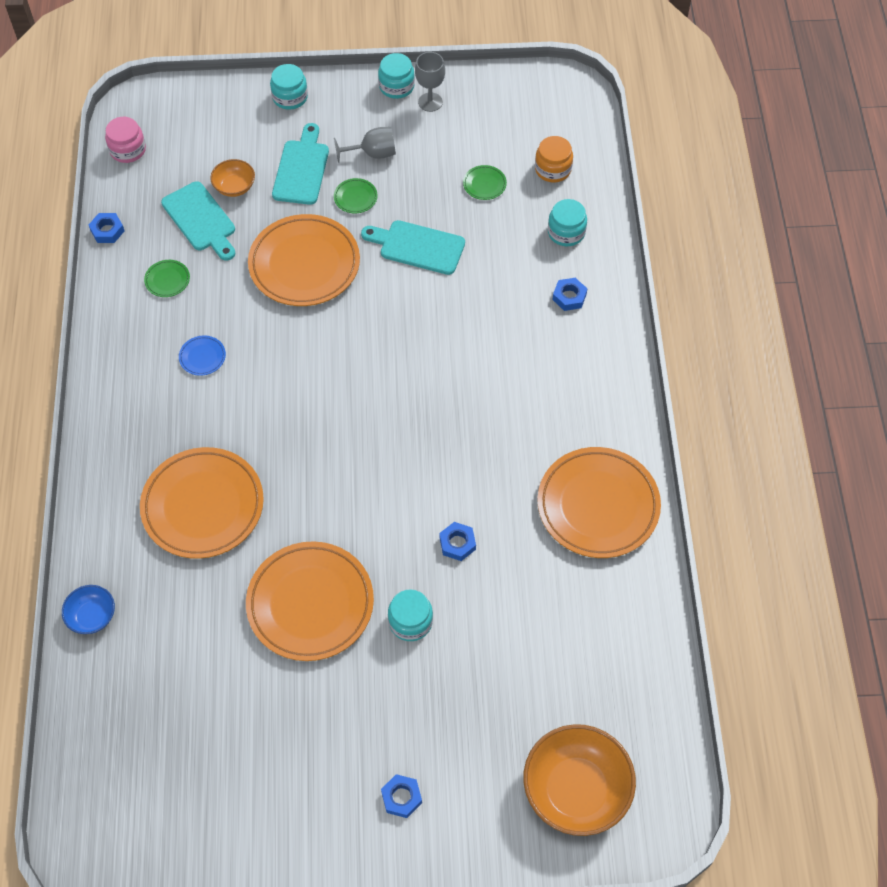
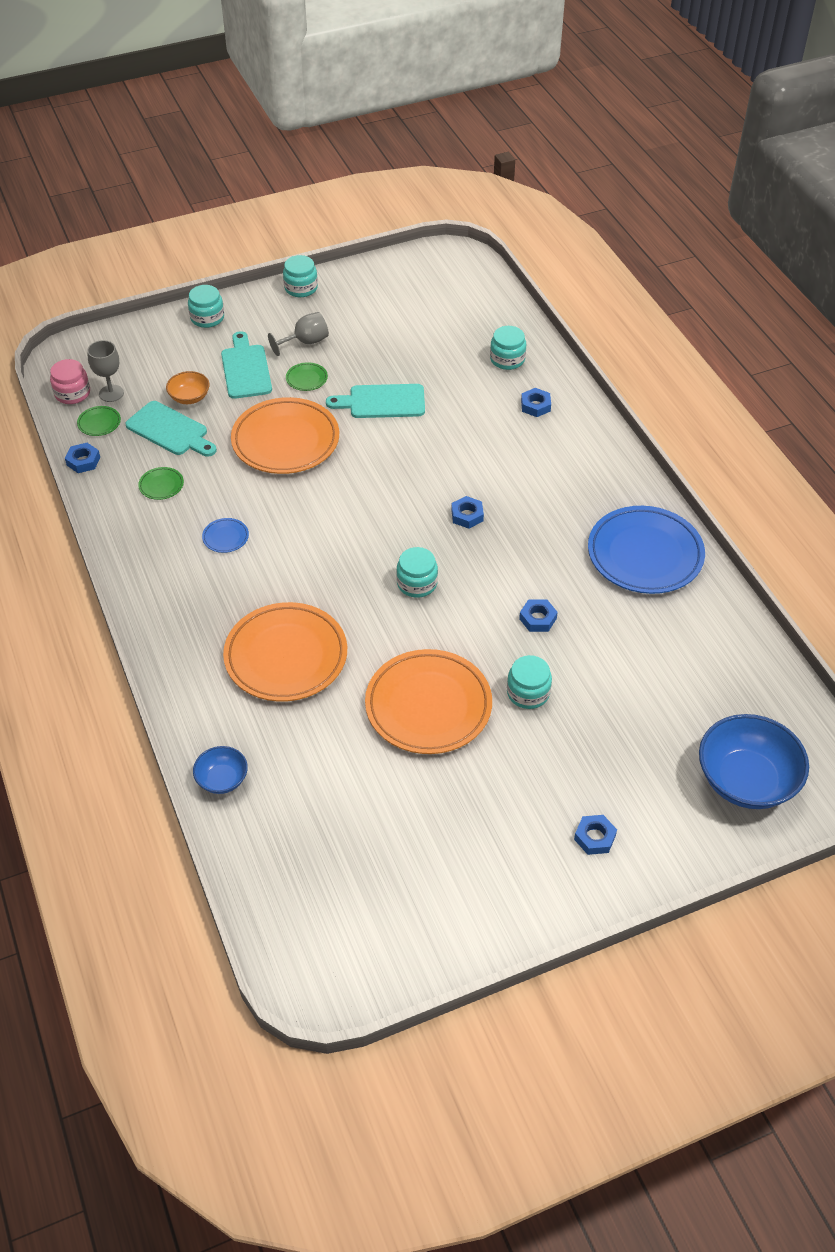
camera: 20 degrees left, 10 degrees down
(359, 466) = (417, 583): none -> turquoise jar
(430, 102) = (337, 292): grey goblet -> grey goblet (111, 393)
(442, 404) = (467, 515): none -> blue nut
(484, 184) = (417, 341): green plate -> green plate (99, 423)
(553, 169) = (471, 316): orange jar -> none
(576, 790) = (746, 780): orange bowl -> blue bowl
(598, 505) = (645, 554): orange plate -> blue plate

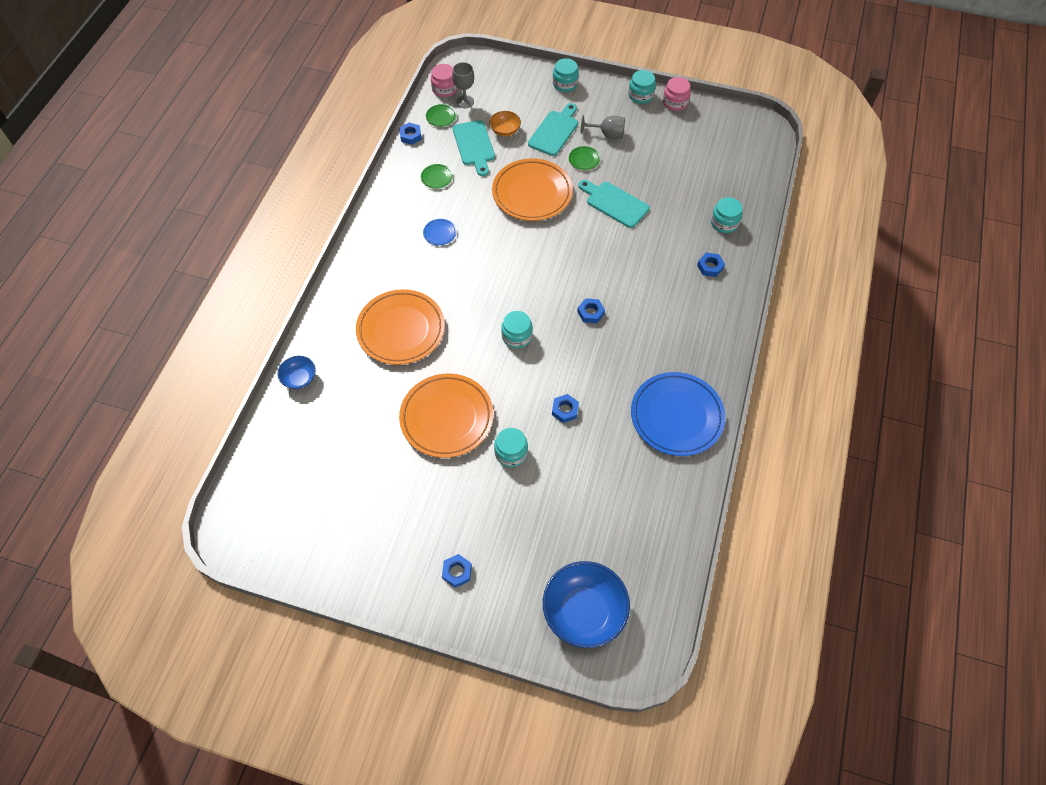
camera: 40 degrees right, 10 degrees up
(343, 276) = (675, 102): none -> pink jar

